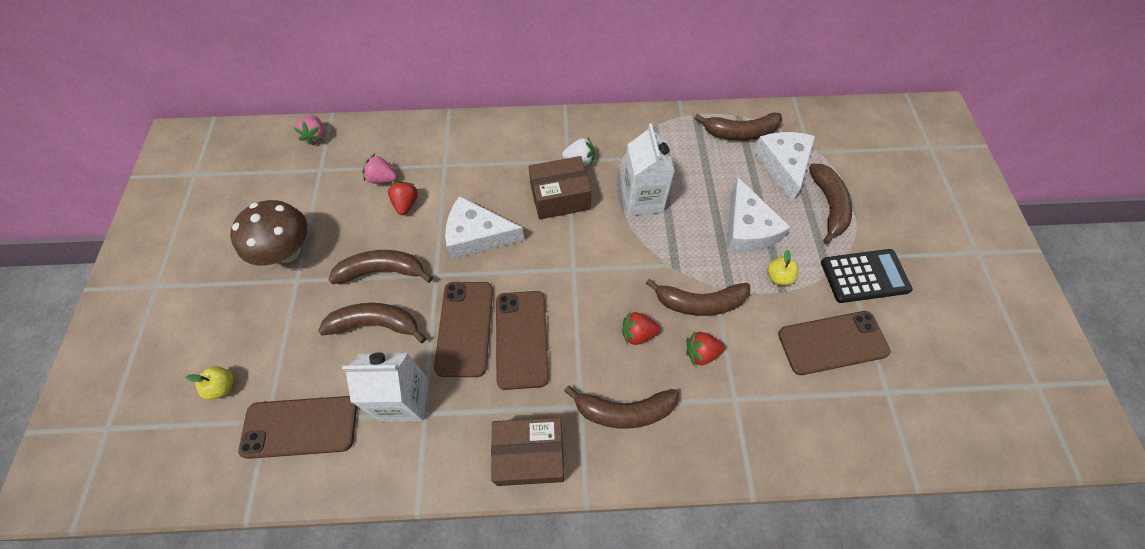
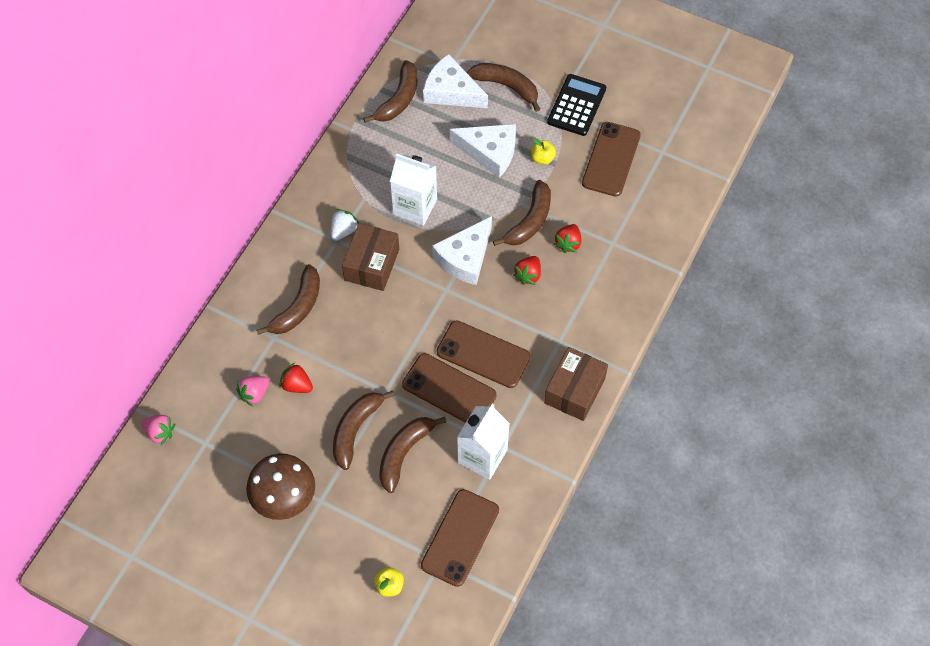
camera: 60 degrees left, 0 degrees up
(477, 235) = (368, 344): white cheese -> white cheese (465, 257)
(624, 411) = (579, 315): brown banana -> brown banana (297, 307)

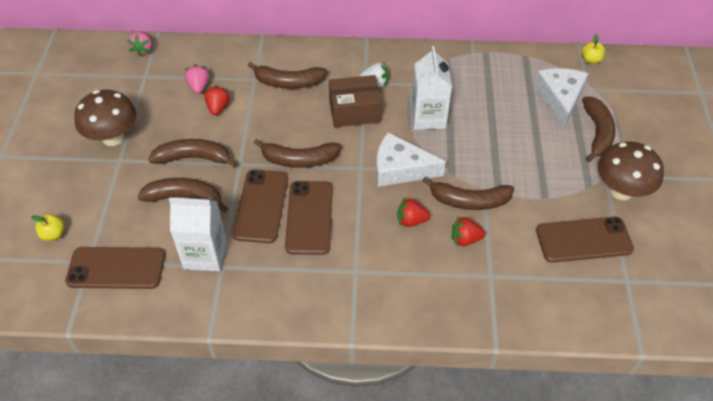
camera: 65 degrees right, 10 degrees down
(254, 394) = (199, 87): pink strawberry -> pink strawberry turned 60 degrees clockwise
(398, 99) = (524, 69): brown banana -> brown banana (299, 160)
(490, 152) = (520, 146): white cheese -> none
(542, 158) = (542, 186): yellow apple -> yellow apple (590, 60)
(574, 390) = (308, 303): brown box -> none
(576, 105) = (621, 191): black calculator -> brown mushroom

